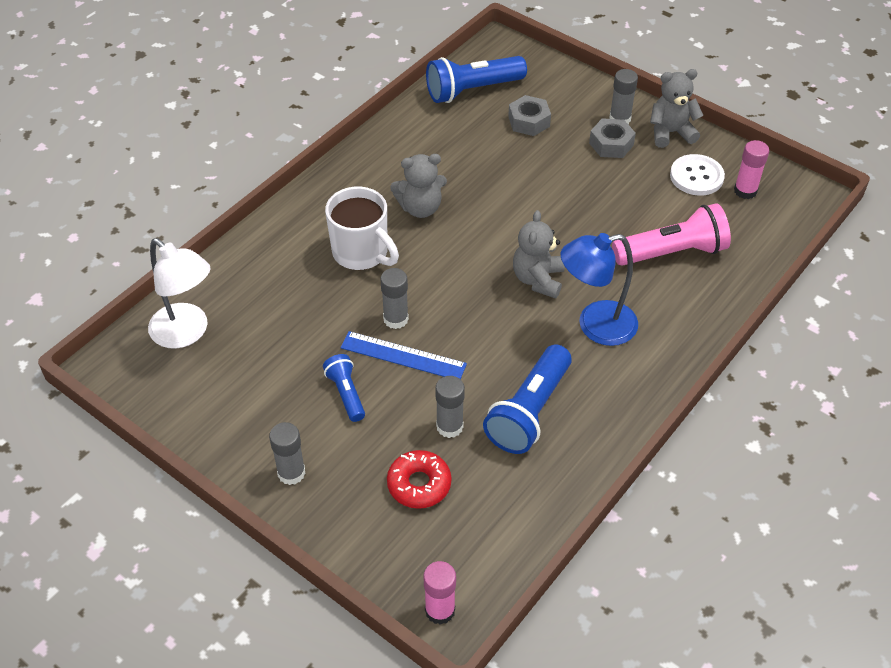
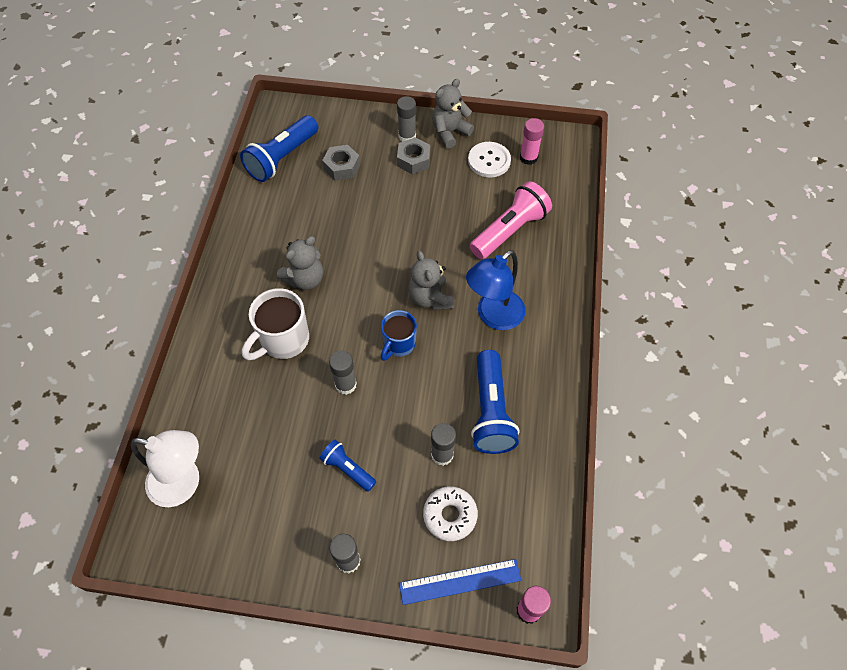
camera: 30 degrees left, 10 degrees up
(361, 253) = (283, 340): white mug -> white mug turned 120 degrees clockwise
(403, 356) = (371, 413): blue ruler -> blue ruler (460, 581)
(419, 484) = (450, 515): red donut -> white donut
(475, 307) = (398, 344): none -> blue mug

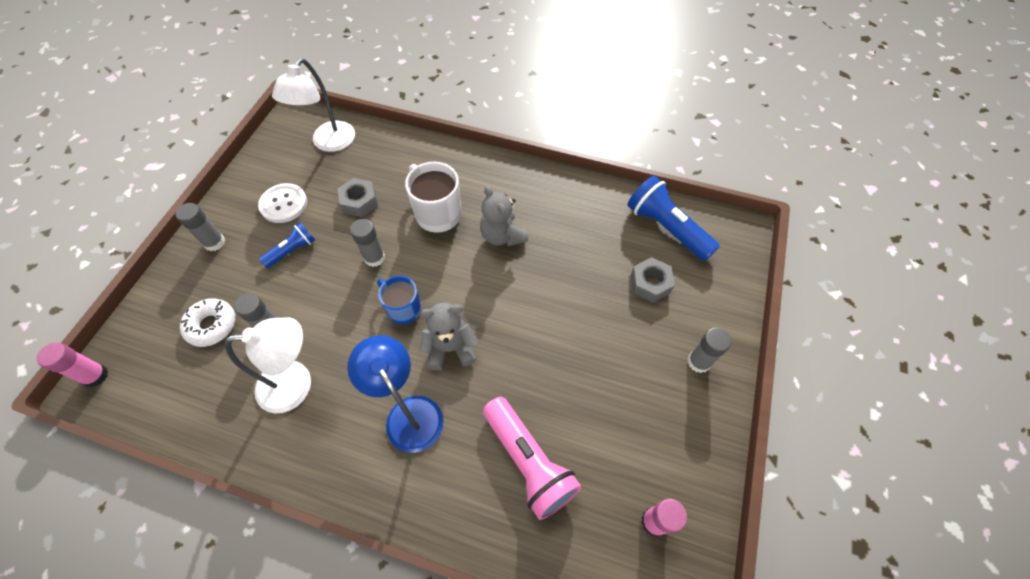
camera: 100 degrees right, 0 degrees up
(413, 160) = (657, 363): grey nut -> grey nut (359, 202)
(450, 132) = (705, 417): grey teddy bear -> none
(460, 581) = (152, 323): blue ruler -> none
(489, 161) = (651, 461): white button -> white button (284, 204)
(490, 411) = (296, 384): blue flashlight -> white lamp

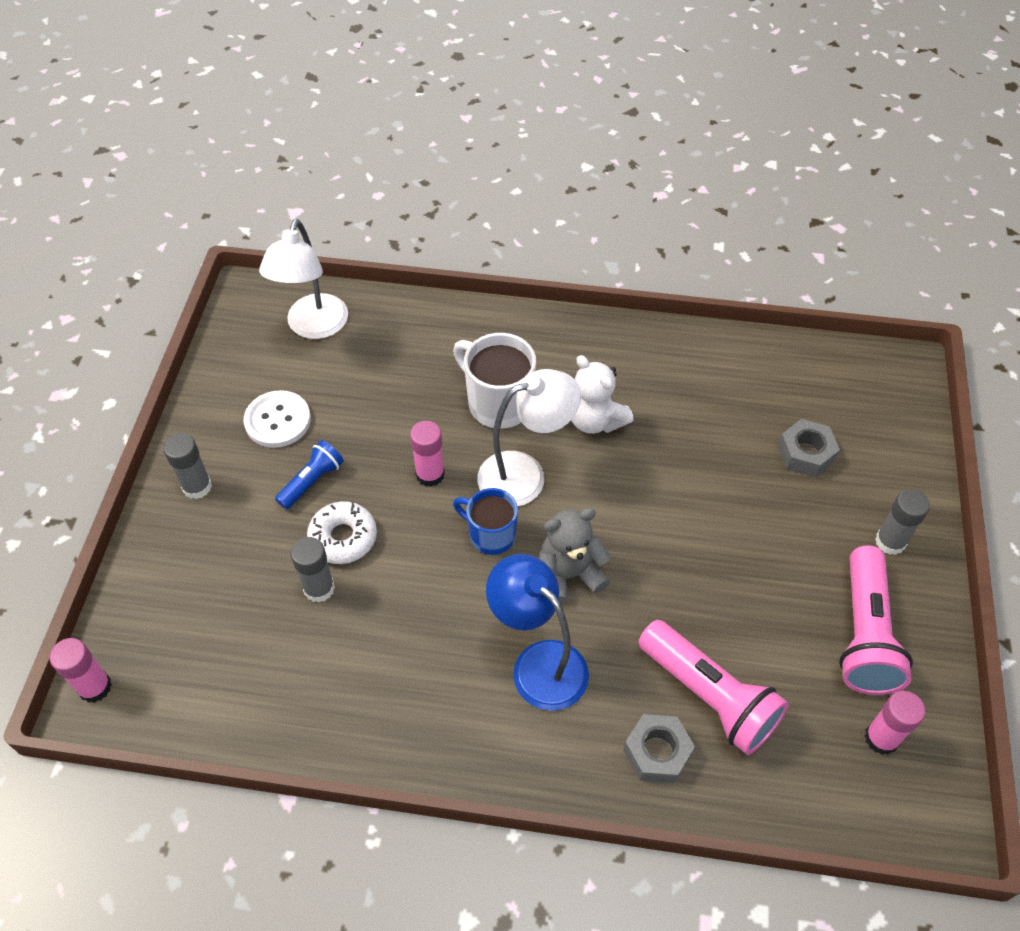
camera: 10 degrees left, 5 degrees down
(212, 325) = (234, 597): white donut -> white donut (343, 538)
(296, 384) = (378, 652): white lamp -> white lamp (525, 474)
(359, 202) = (384, 402): grey nut -> grey nut (657, 752)
(374, 258) = (430, 474): grey glue stick -> pink glue stick
(502, 236) = (595, 420): grey teddy bear -> white teddy bear
(661, 433) = (864, 634): none -> pink flashlight
(666, 228) = (809, 379): blue flashlight -> none

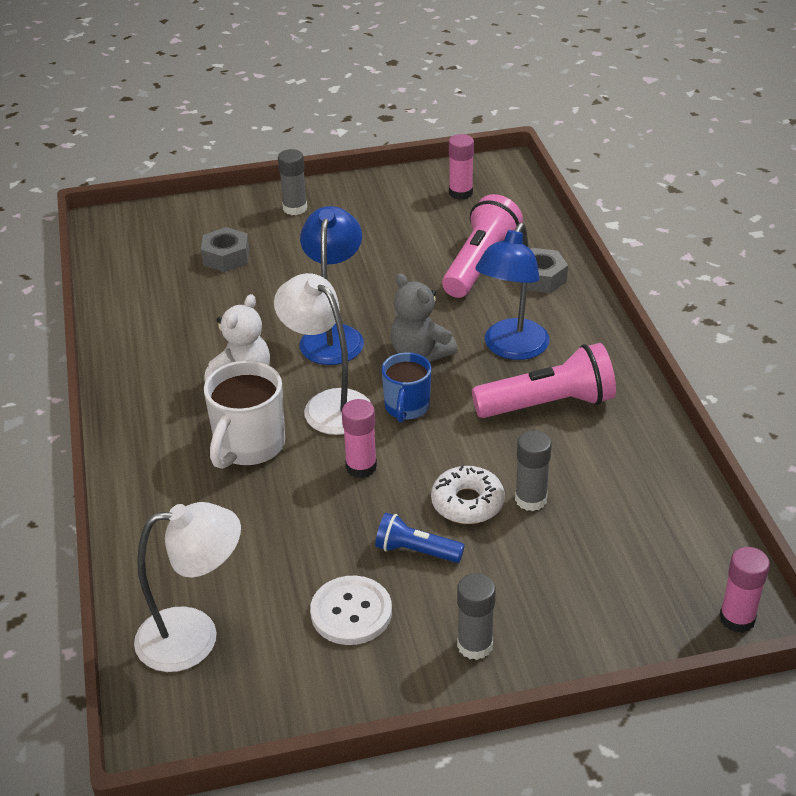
camera: 110 degrees left, 15 degrees down
(629, 509) = (334, 335): none -> blue lamp
(864, 634) = (384, 209): pink flashlight -> pink flashlight (548, 404)

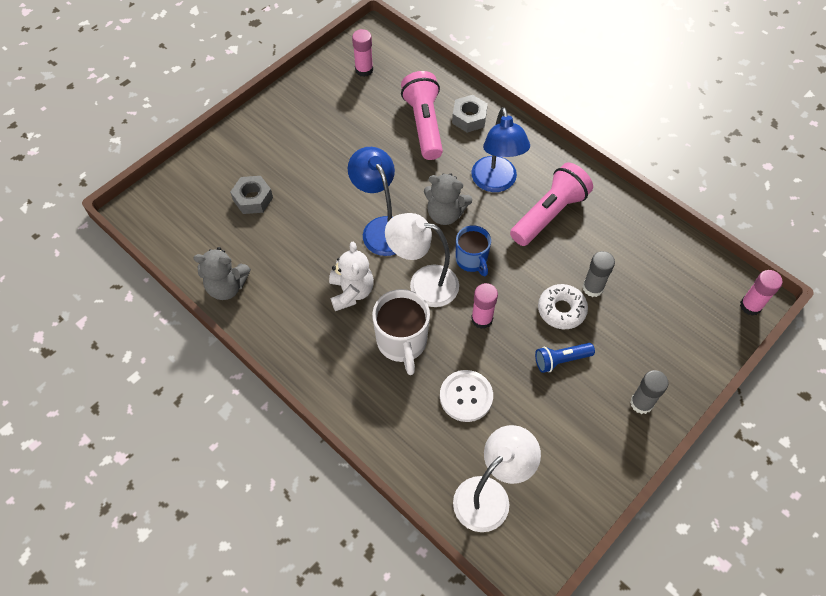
camera: 35 degrees left, 20 degrees up
(122, 318) = (227, 286): none -> grey teddy bear
(295, 208) = (264, 134): grey glue stick -> none
(351, 612) = (561, 423): white button -> white button (466, 396)

